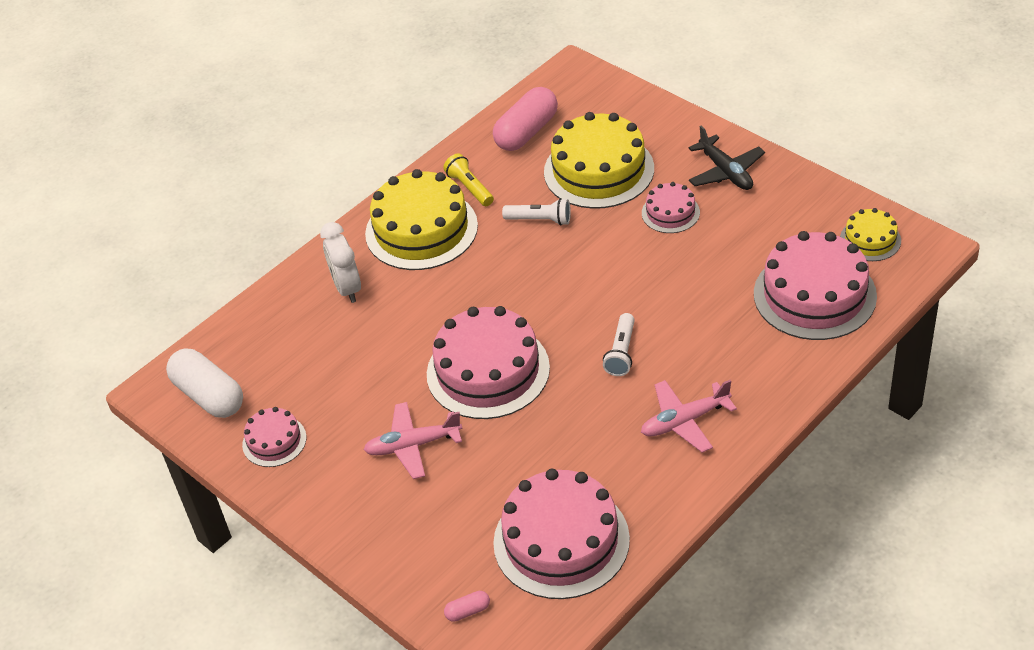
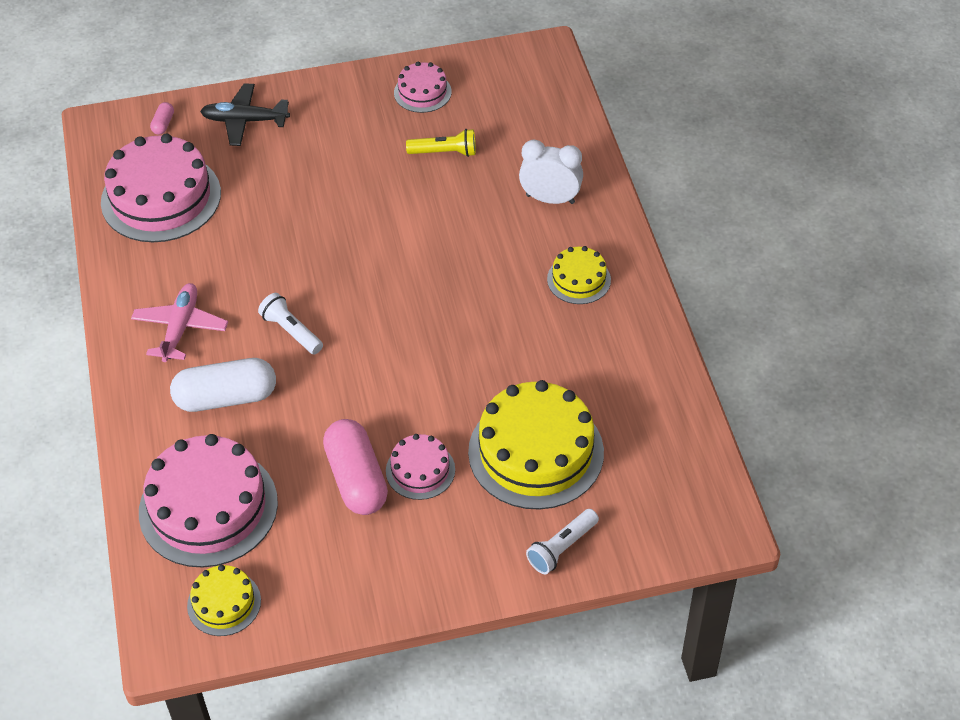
camera: 120 degrees right, 5 degrees up
(209, 396) = (508, 75): white capsule -> white capsule (226, 397)
(412, 445) = (335, 162): pink plane -> none
(421, 229) = (579, 279): yellow cake -> yellow cake, size x0.51
(470, 188) = (605, 341): yellow flashlight -> yellow flashlight (444, 152)
(488, 371) = (363, 239): pink cake -> none
(526, 132) = (650, 428): pink capsule -> pink capsule (356, 479)
(540, 220) = (508, 368): white flashlight -> white flashlight (561, 548)
(726, 172) = (432, 553): black plane -> black plane (244, 121)

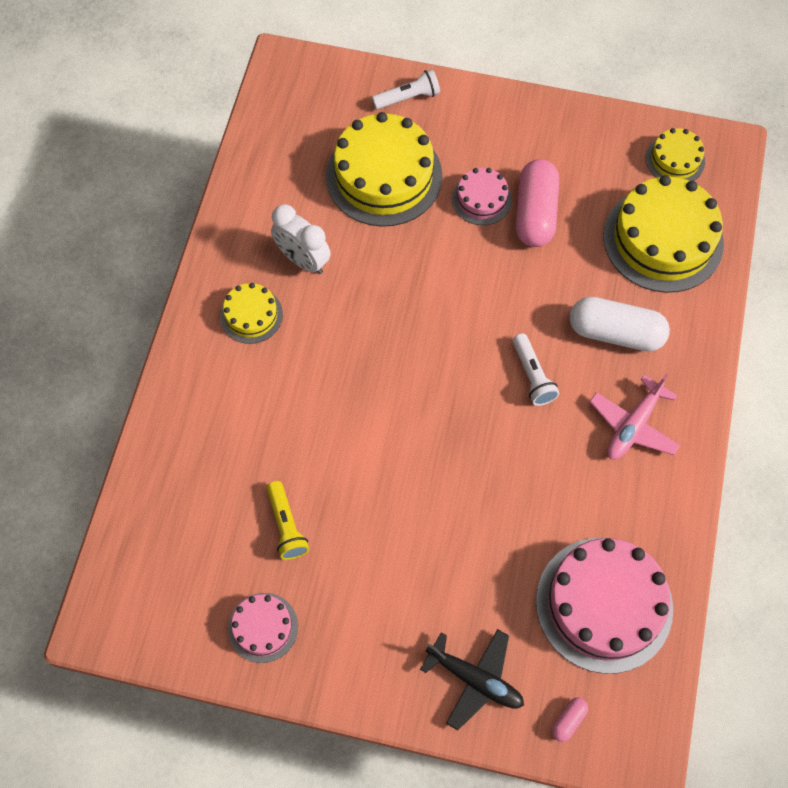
camera: 155 degrees left, 15 degrees up
(208, 507) = (663, 239): pink cake -> yellow cake
(444, 152) = (286, 526): yellow flashlight -> yellow flashlight turned 135 degrees counterclockwise
(550, 199) = (220, 416): white clock -> white clock (303, 260)

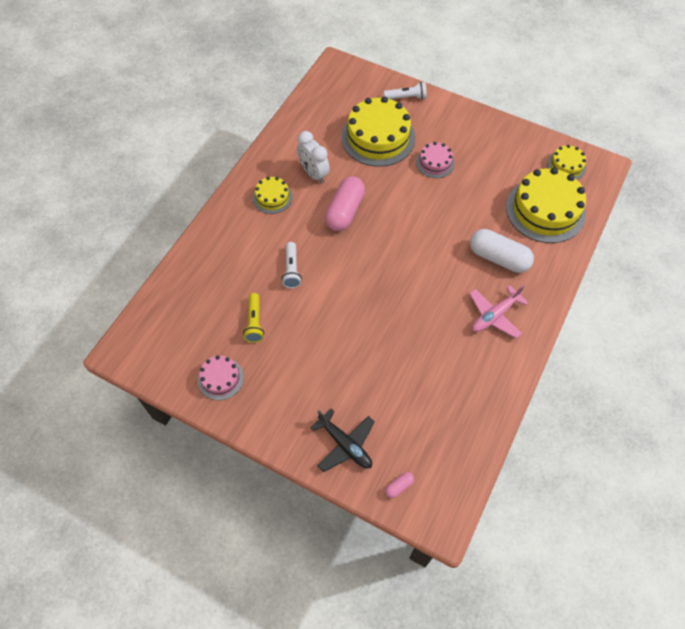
camera: 15 degrees right, 5 degrees down
(532, 376) = (437, 271): white flashlight -> white flashlight (291, 270)
(535, 213) = (467, 178): pink capsule -> pink capsule (345, 211)
(604, 604) = (444, 420): pink cake -> none

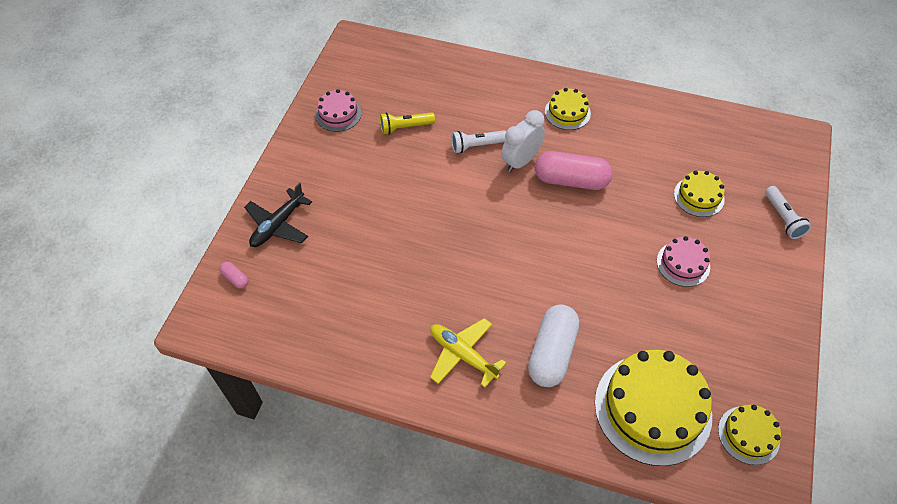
camera: 80 degrees right, 5 degrees down
(313, 174) = (615, 142): white clock -> white clock (521, 161)
(378, 137) = (699, 196): yellow cake -> yellow cake, size x0.51
(494, 315) = (462, 355): pink plane -> yellow plane

